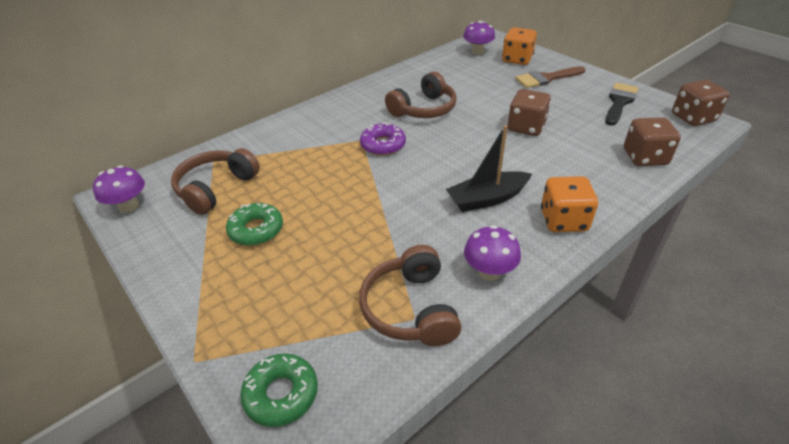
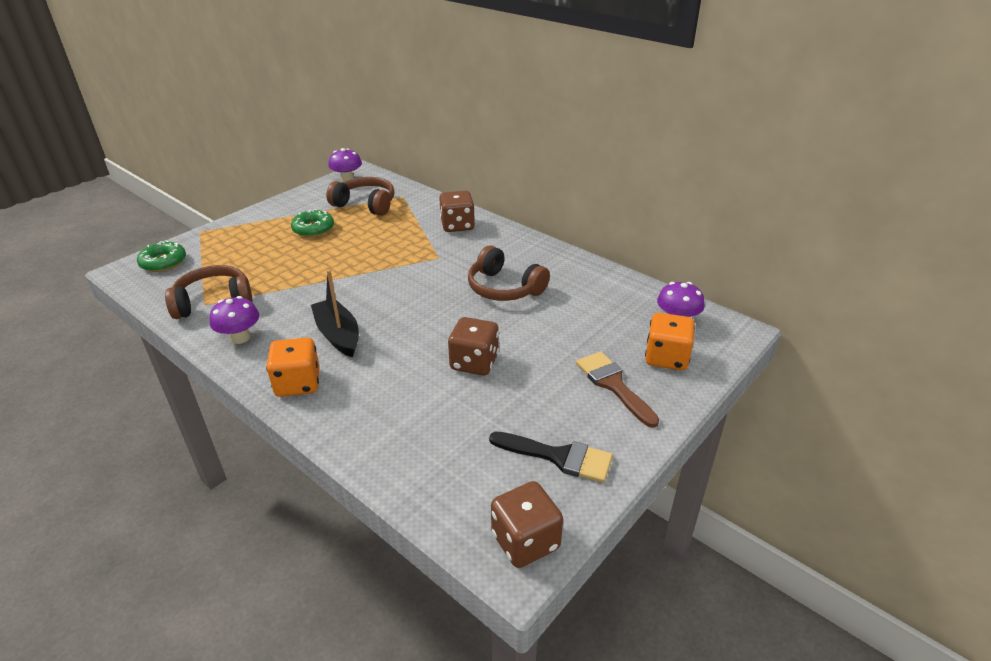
camera: 80 degrees right, 5 degrees down
(383, 145) = (430, 270): purple donut -> none
(645, 157) = (410, 463): brown dice -> brown dice (457, 225)

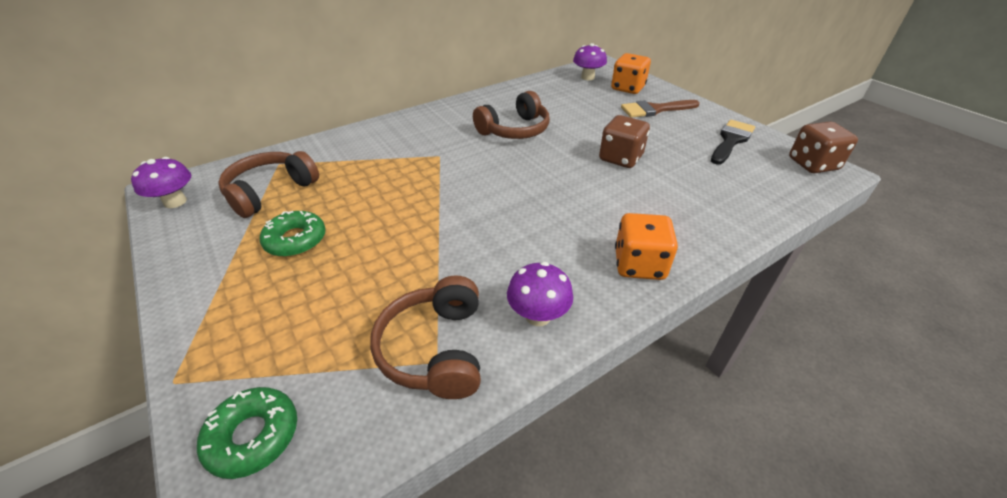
camera: 75 degrees left, 5 degrees up
(338, 335) = (557, 231): black boat -> none
(457, 225) = (383, 138): brown dice -> none

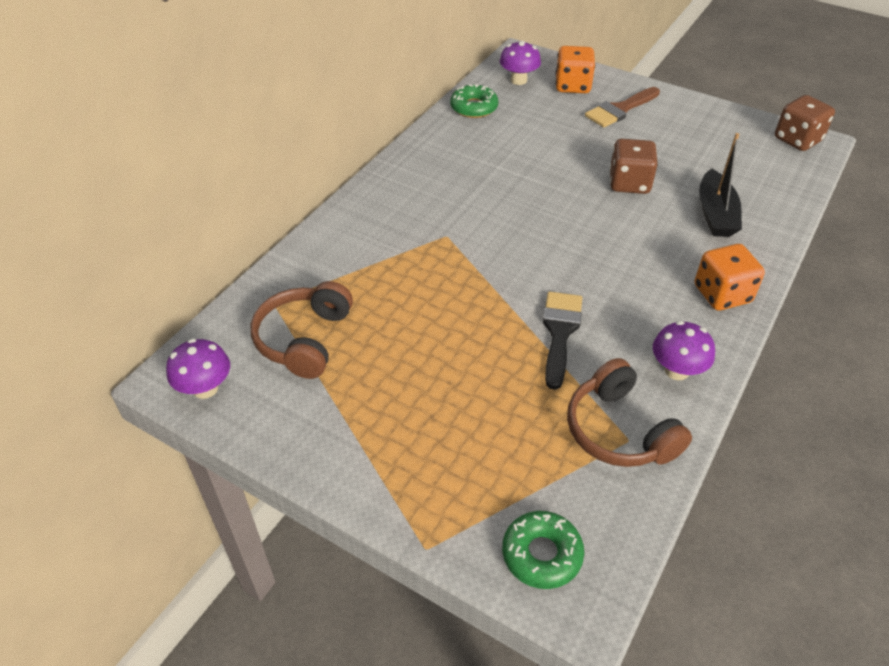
camera: 25 degrees left, 5 degrees up
(295, 240) = (393, 382): green donut -> green donut (474, 107)
(514, 130) = (498, 178): brown headphones -> none
(684, 199) = (715, 214): none -> black boat
(731, 140) = (714, 131): black brush -> black brush (560, 332)

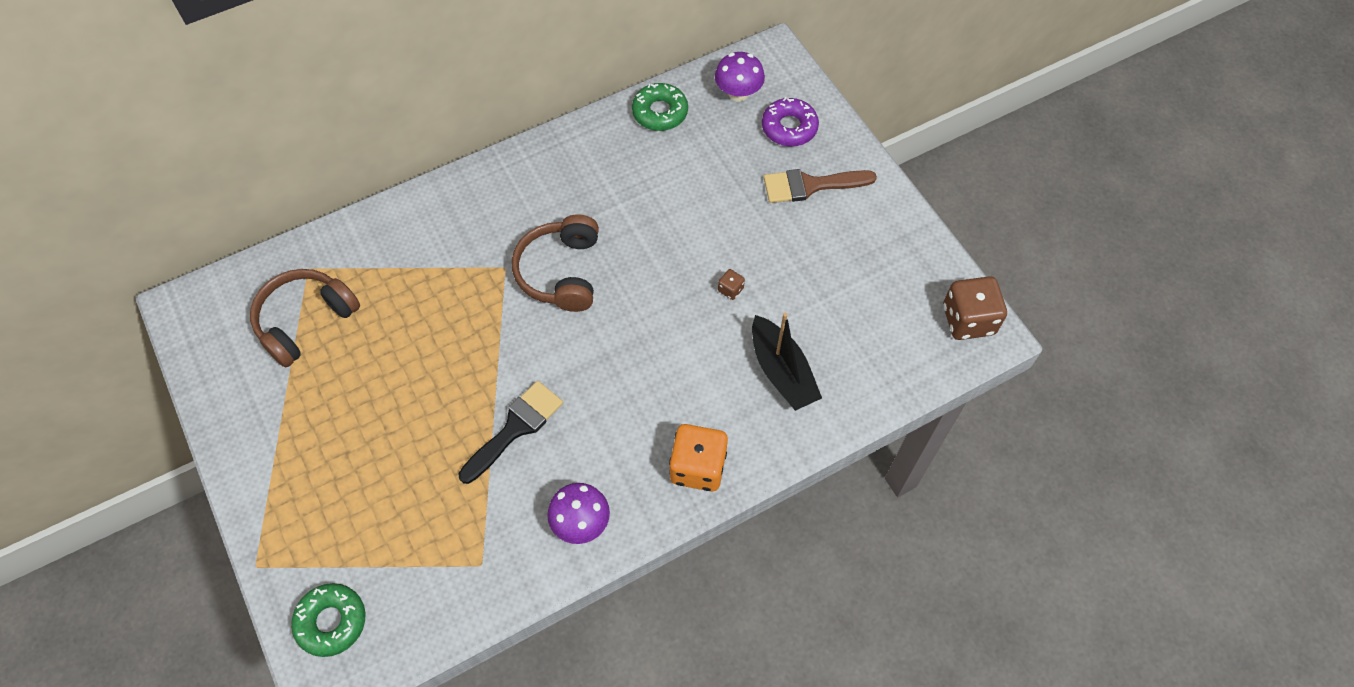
camera: 30 degrees right, 15 degrees up
(205, 388) = (201, 330): purple mushroom -> none
(572, 86) = (789, 127): orange dice -> purple donut
(619, 430) = (481, 552): brown headphones -> brown headphones (561, 272)
(629, 183) = (730, 289): brown dice -> brown dice, size x0.44
(715, 214) = (781, 372): black boat -> black boat turned 60 degrees counterclockwise

